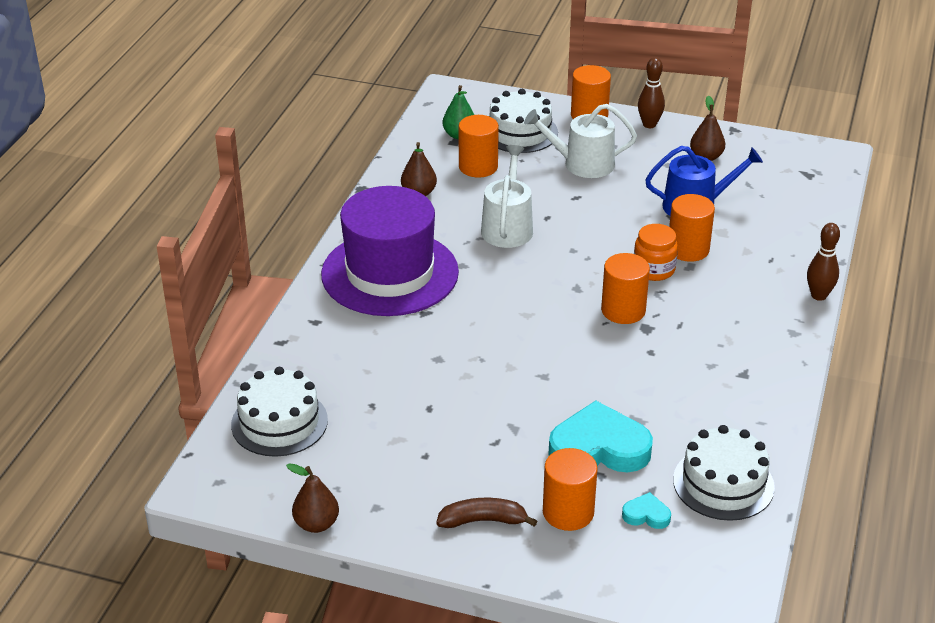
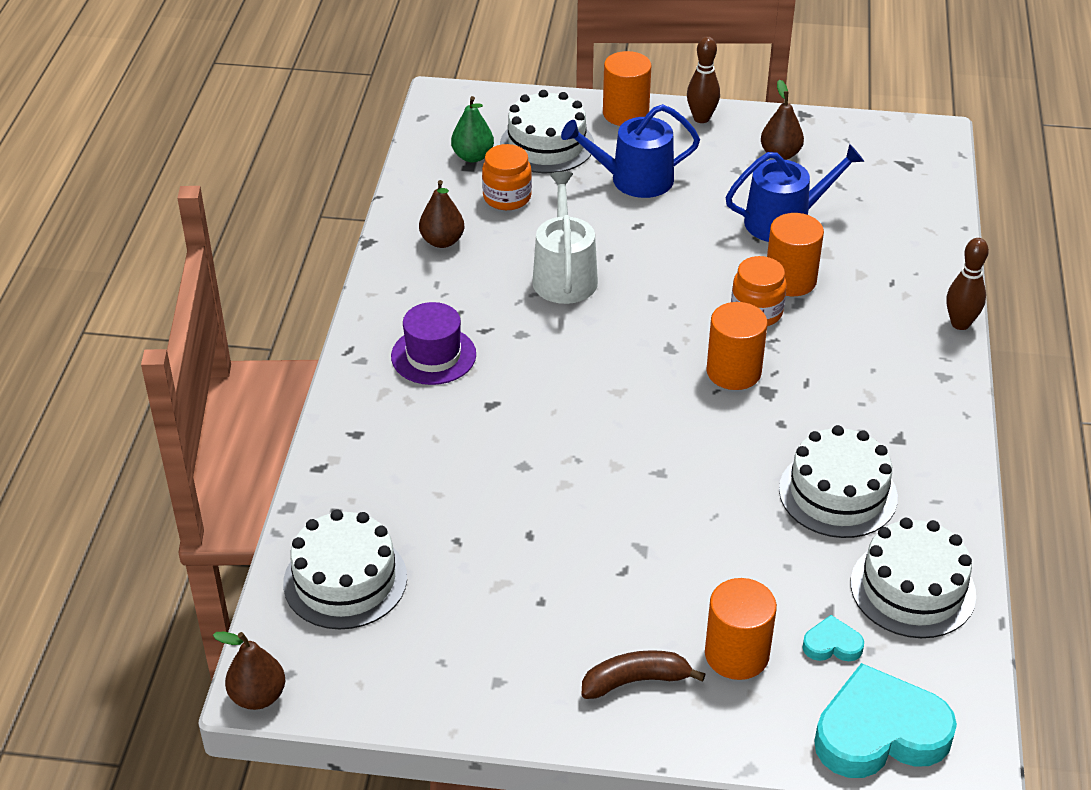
camera: 10 degrees left, 5 degrees up
(316, 524) = (428, 716): brown pear -> brown pear (258, 696)
(390, 273) = (433, 355): purple hat -> purple hat, size x0.49
(478, 167) = (507, 197): orange cylinder -> orange jar
(582, 164) = (633, 179): white watering can -> blue watering can
(599, 448) = (752, 561): turquoise heart -> turquoise heart (879, 732)
(682, 407) = (838, 493): none -> white cake

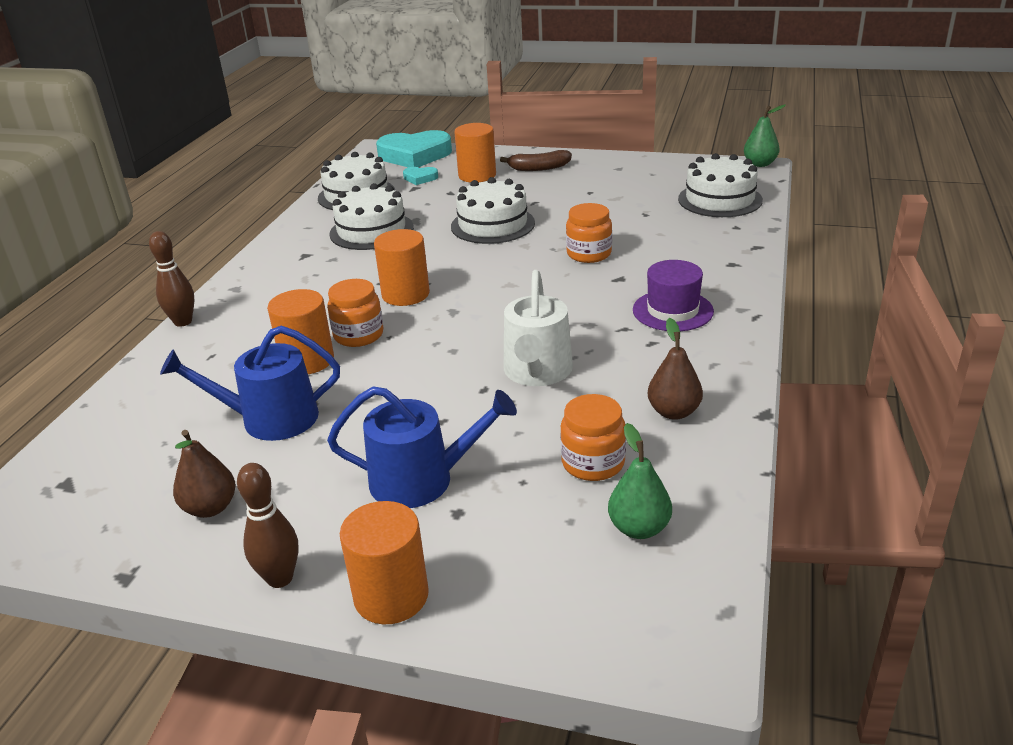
camera: 170 degrees left, 10 degrees down
(258, 696) = (760, 164): brown pear -> green pear
(530, 448) = (589, 254): none -> orange jar
(547, 145) = (527, 543): white cake -> white cake (492, 225)

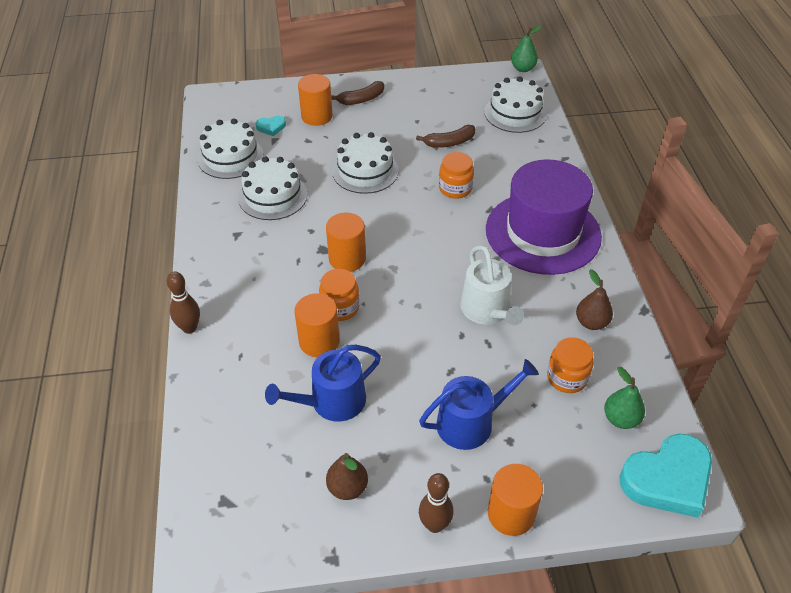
camera: 25 degrees left, 15 degrees up
(414, 155) = (247, 100): turquoise heart -> turquoise heart (667, 479)
(614, 214) = (449, 143): none -> brown banana
(672, 310) = (543, 233): purple hat -> purple hat, size x2.04

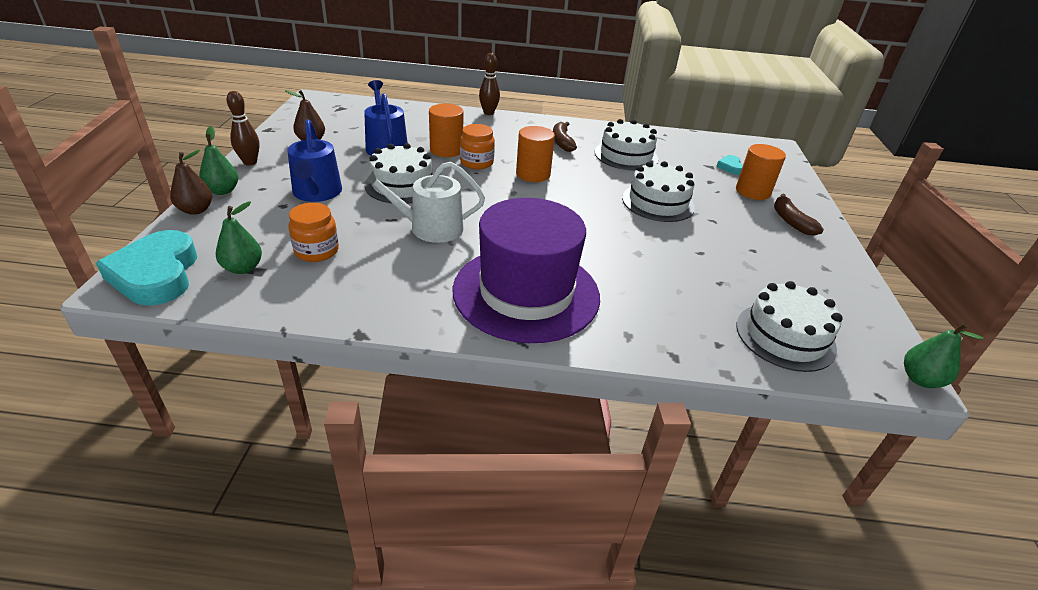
camera: 100 degrees right, 10 degrees down
(230, 157) = (683, 145): white cake -> white cake (402, 185)
(449, 143) = (709, 264): brown banana -> brown banana (562, 142)
(455, 188) = (620, 249): orange jar -> none
(511, 514) = (222, 191): orange cylinder -> green pear
(591, 322) = (370, 287): brown pear -> brown pear (196, 210)

